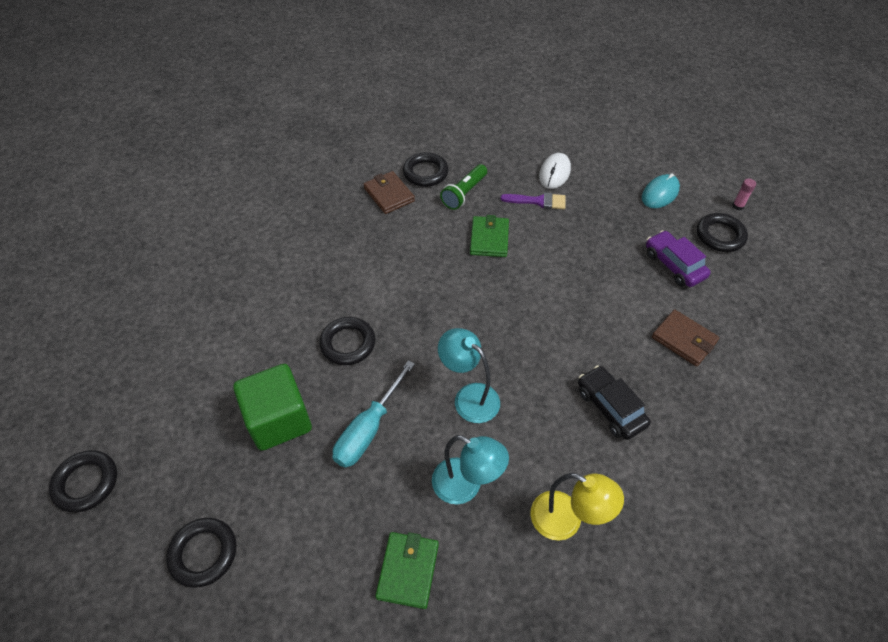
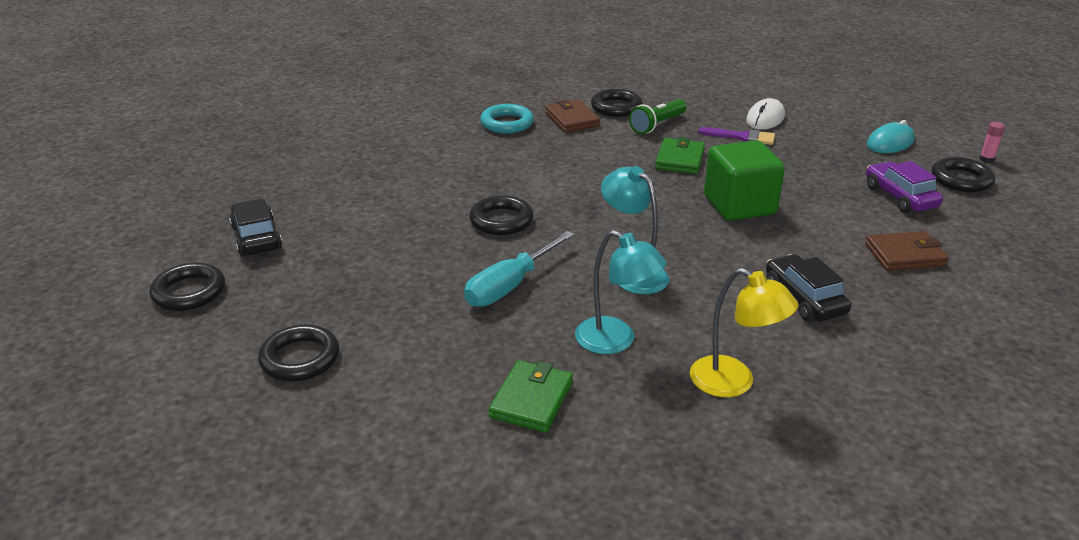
camera: 10 degrees right, 20 degrees down
(133, 399) = (256, 238): none -> black car
(279, 420) = (410, 268): green cube -> green cube (739, 205)
(332, 207) = (507, 123): none -> turquoise ring
(684, 340) = (904, 255): brown wallet -> brown wallet turned 60 degrees counterclockwise

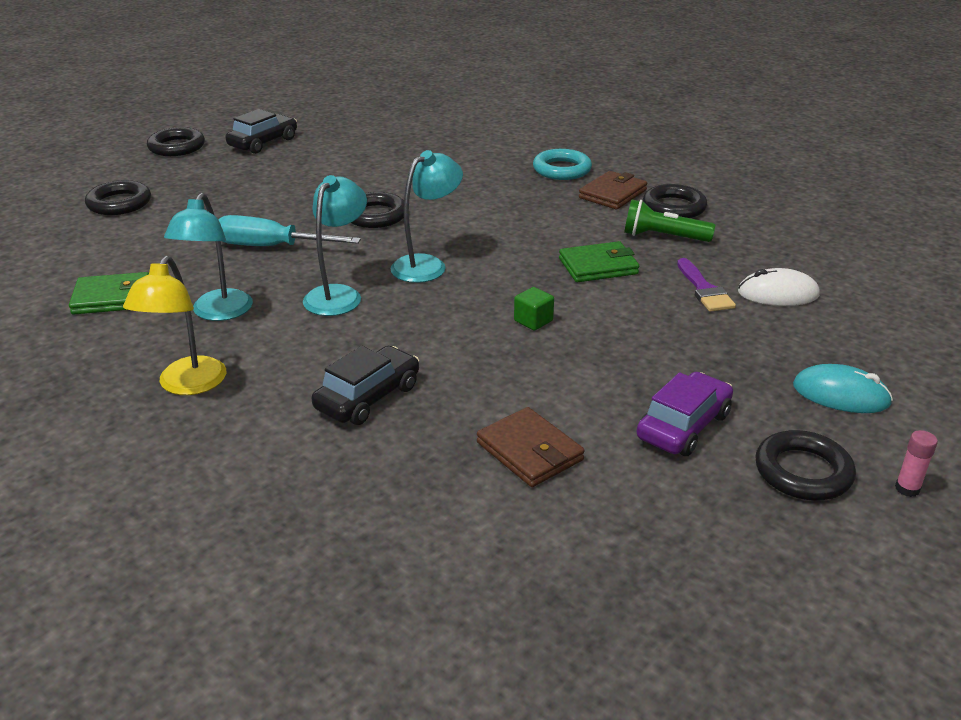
camera: 60 degrees right, 0 degrees up
(616, 221) = (427, 265): none -> turquoise lamp
(739, 205) = (533, 321): green cube -> green cube, size x0.41

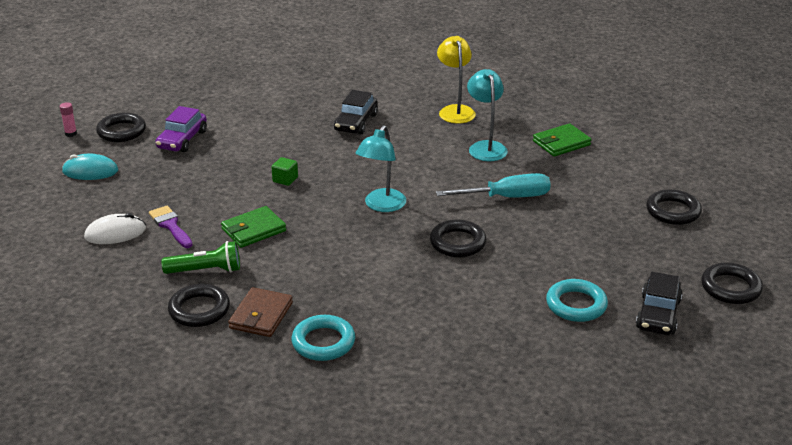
camera: 160 degrees right, 0 degrees up
(321, 157) = (576, 305): none -> turquoise ring
(338, 295) = (423, 172): turquoise lamp -> none
(529, 451) = (259, 116): brown wallet -> none

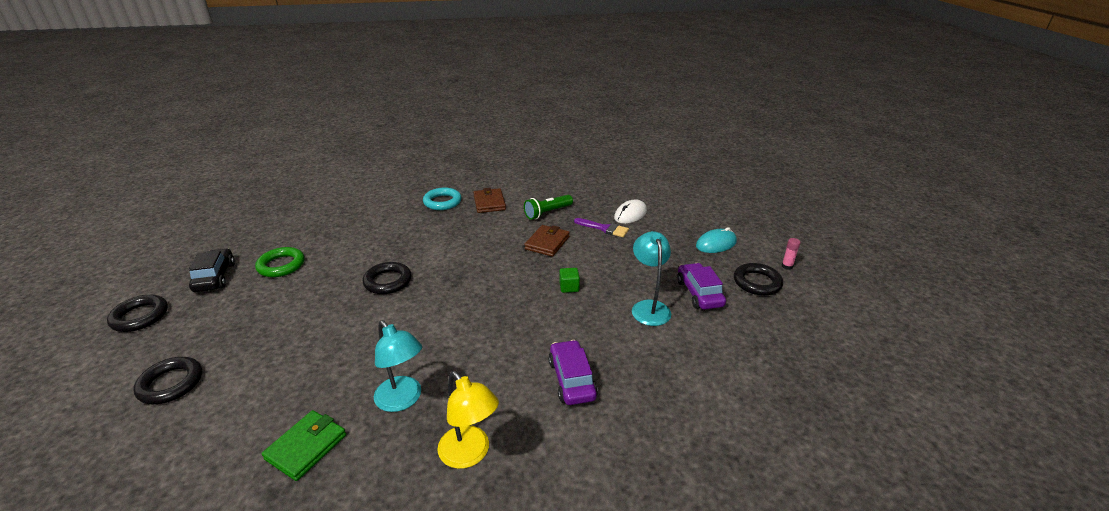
camera: 150 degrees right, 0 degrees up
(199, 310) = (526, 196): black ring -> none
(253, 230) = (547, 243): green wallet -> brown wallet
(356, 122) = (571, 379): black car -> purple car
(381, 206) = (469, 291): turquoise lamp -> turquoise lamp (649, 307)
(507, 197) = (357, 339): turquoise screwdriver -> none
(576, 305) = (281, 265): turquoise ring -> green ring

